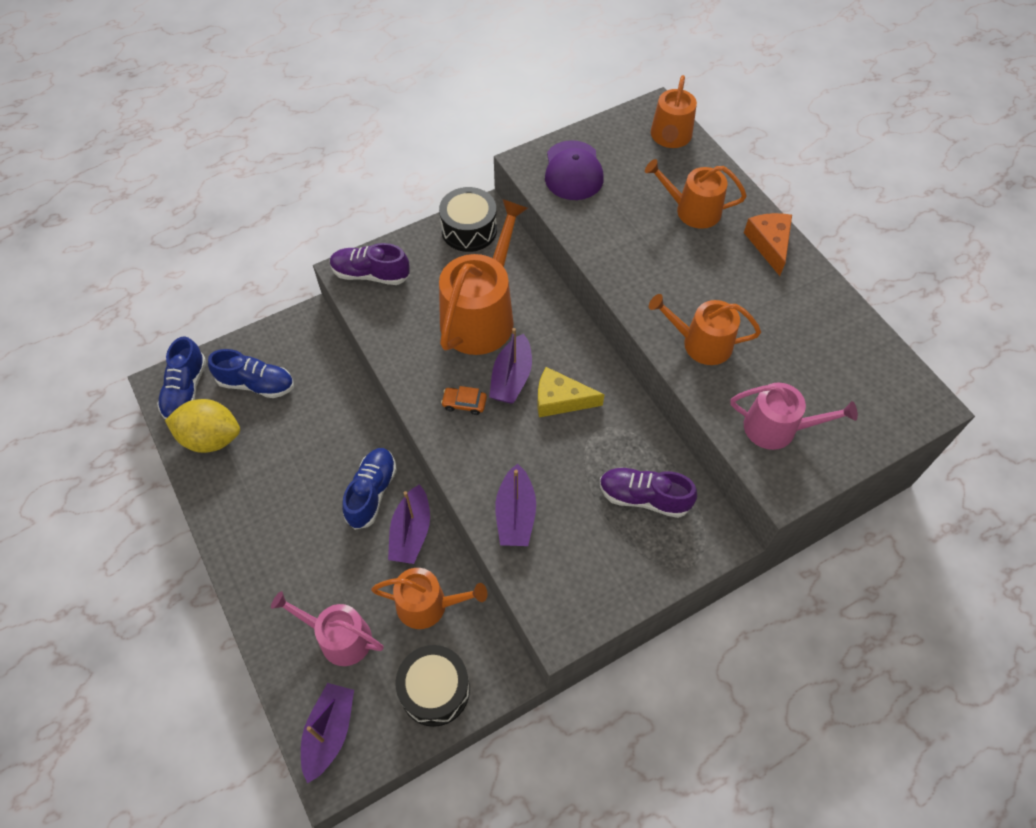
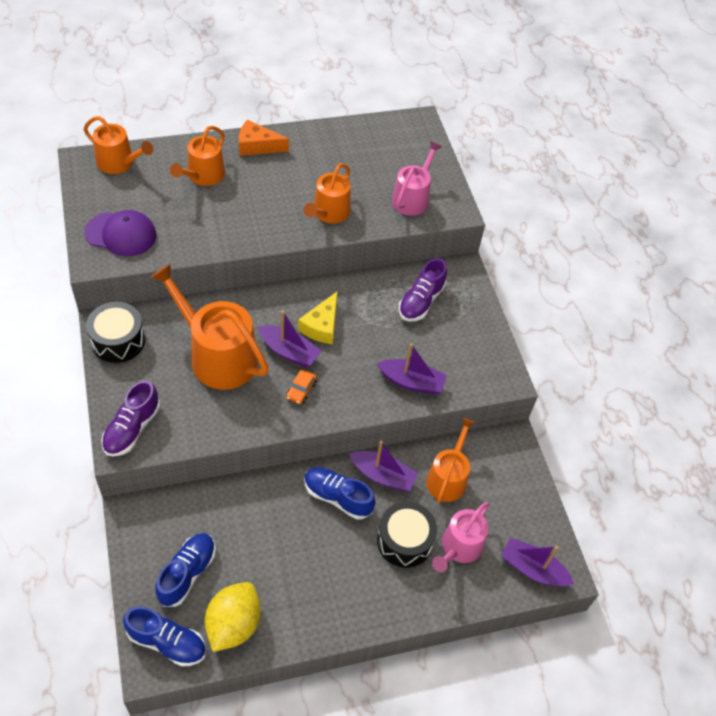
camera: 80 degrees left, 5 degrees down
(435, 690) = (515, 489): black drum -> black drum (404, 541)

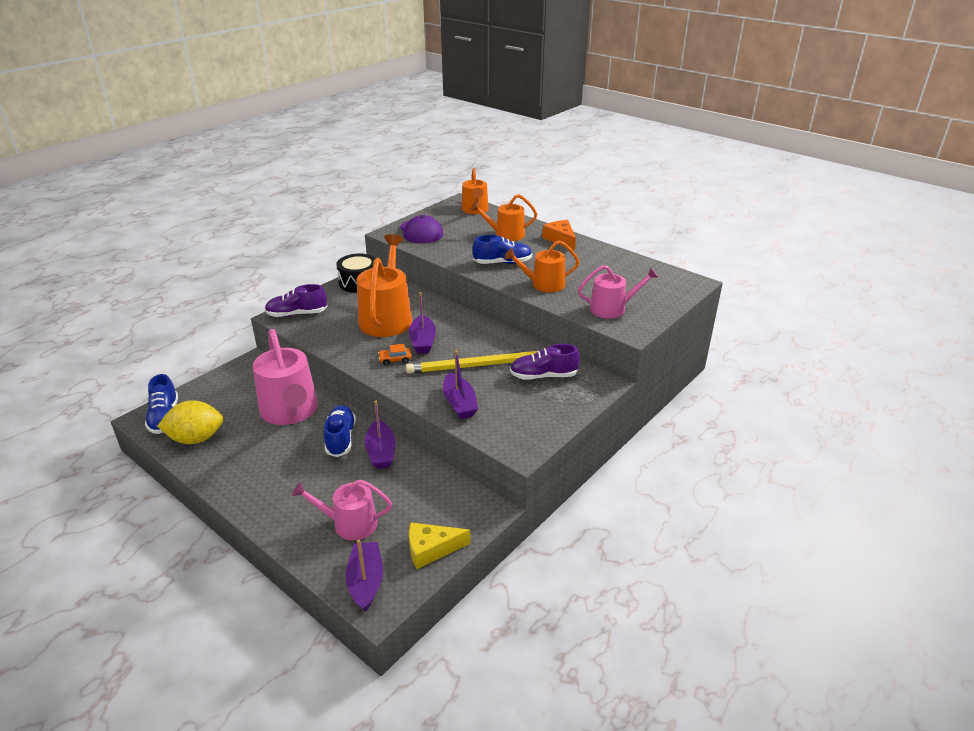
camera: 60 degrees right, 20 degrees down
(187, 573) = (223, 402): blue shoe -> blue shoe (502, 263)
(258, 519) = (290, 411): none -> pink watering can
(322, 326) = (462, 344): yellow cheese -> yellow cheese (431, 549)
(366, 335) = (478, 365): none -> yellow pencil
(404, 541) = (330, 489): black drum -> none
(448, 478) = (412, 487): orange watering can -> none

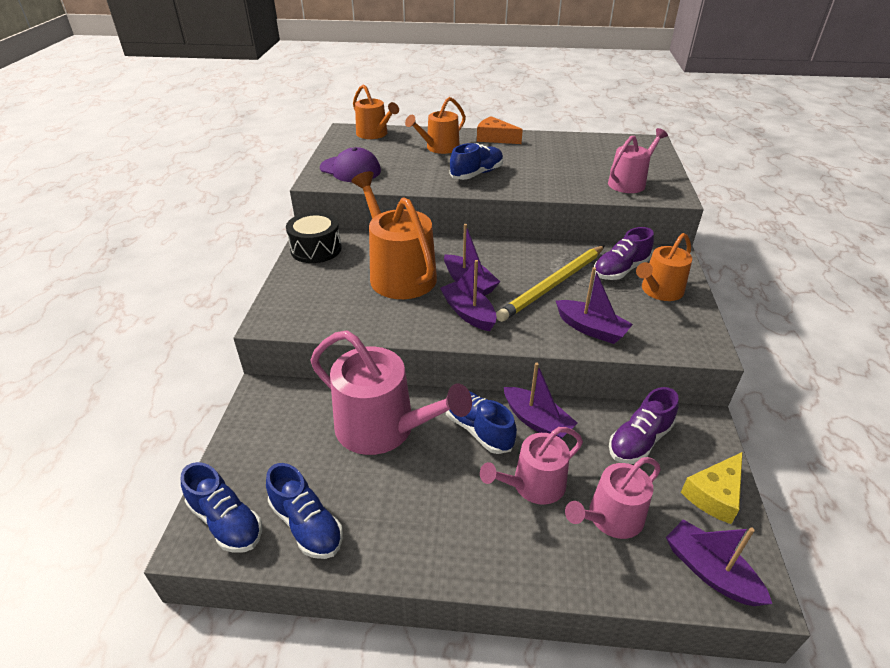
camera: 35 degrees left, 5 degrees up
(196, 438) = (307, 525): yellow lemon -> blue shoe
(297, 314) = (289, 310): purple shoe -> purple shoe (639, 440)
(330, 483) = (533, 485): none -> pink watering can
(395, 359) = (468, 313): orange car -> purple boat
(543, 284) = (543, 181): orange watering can -> orange watering can (659, 291)

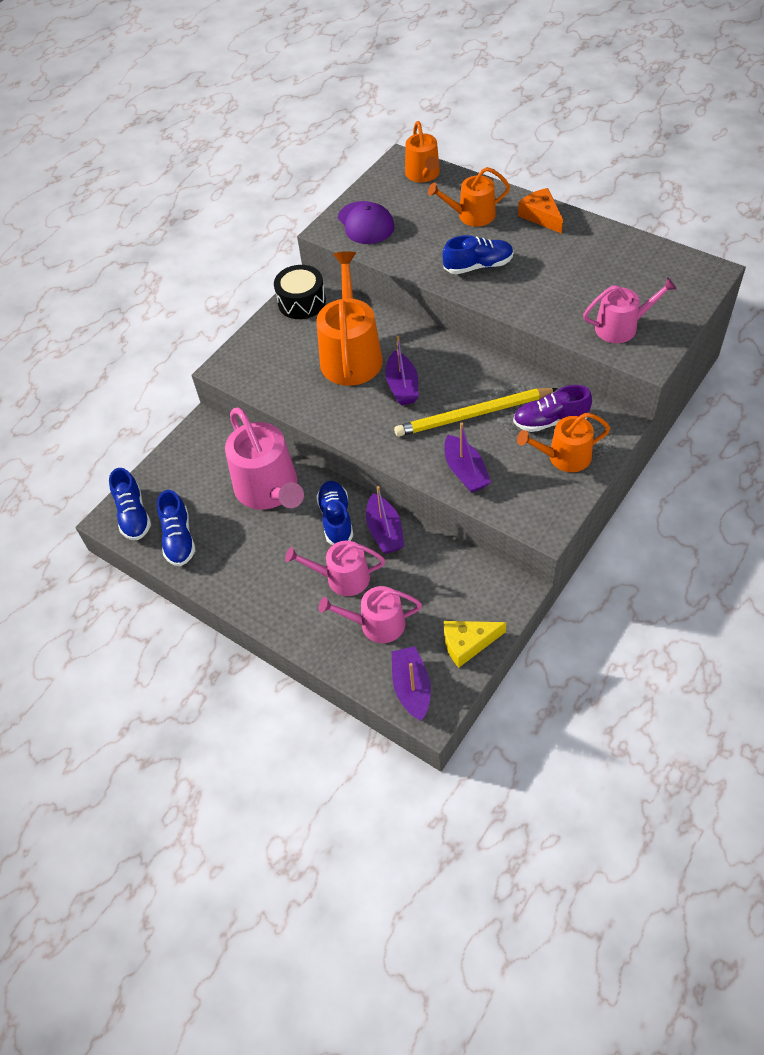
camera: 35 degrees right, 15 degrees up
(468, 313) = (378, 417): purple boat -> none
(639, 440) = (450, 580): purple shoe -> none

